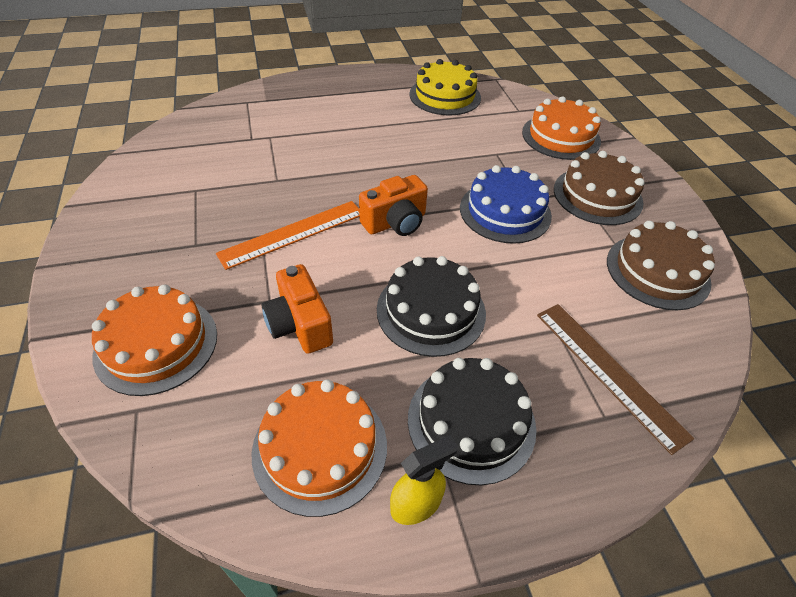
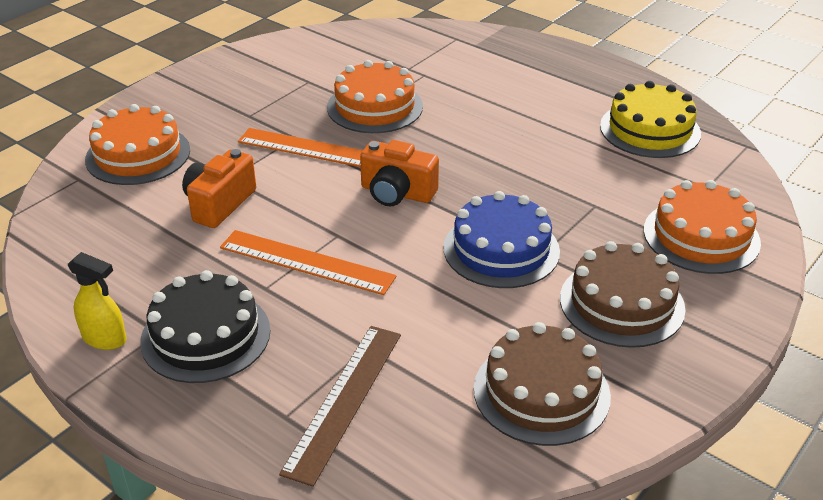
camera: 55 degrees right, 10 degrees down
(320, 448) = (115, 270): orange cake -> orange cake (375, 107)
(431, 311) = (306, 262): black cake -> orange ruler

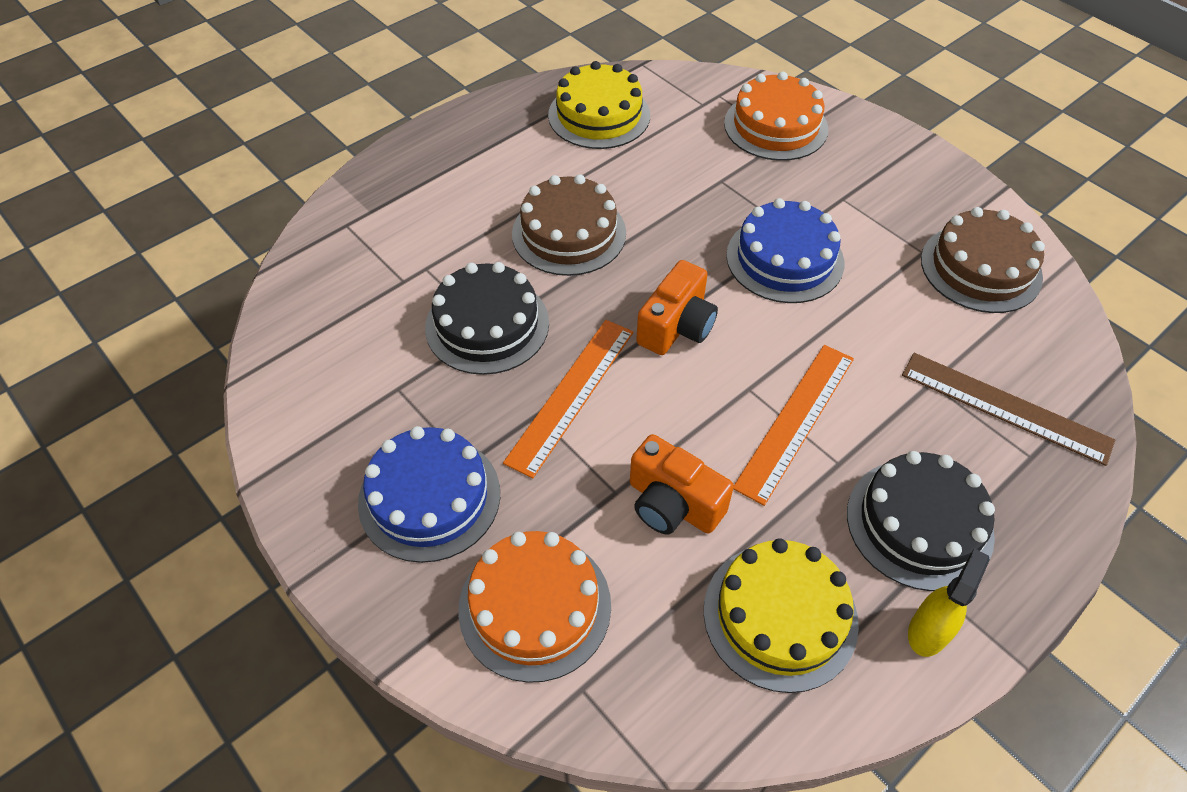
camera: 80 degrees left, 15 degrees up
(124, 260) = (780, 615): none -> yellow cake
(220, 106) = (429, 497): none -> blue cake
(375, 107) = (487, 325): orange cake -> black cake
(621, 303) = (866, 195): brown cake -> brown cake (569, 233)

